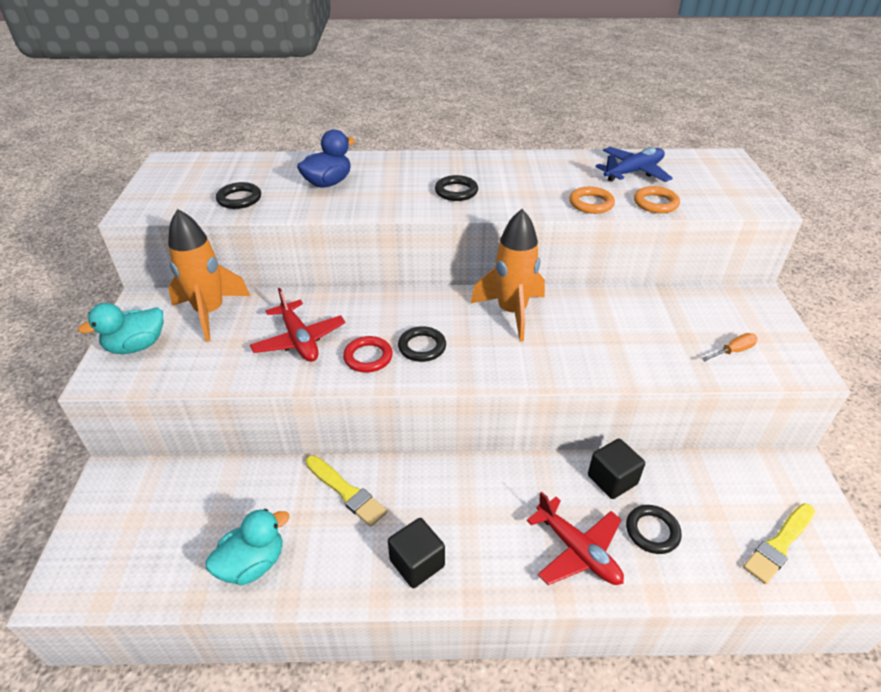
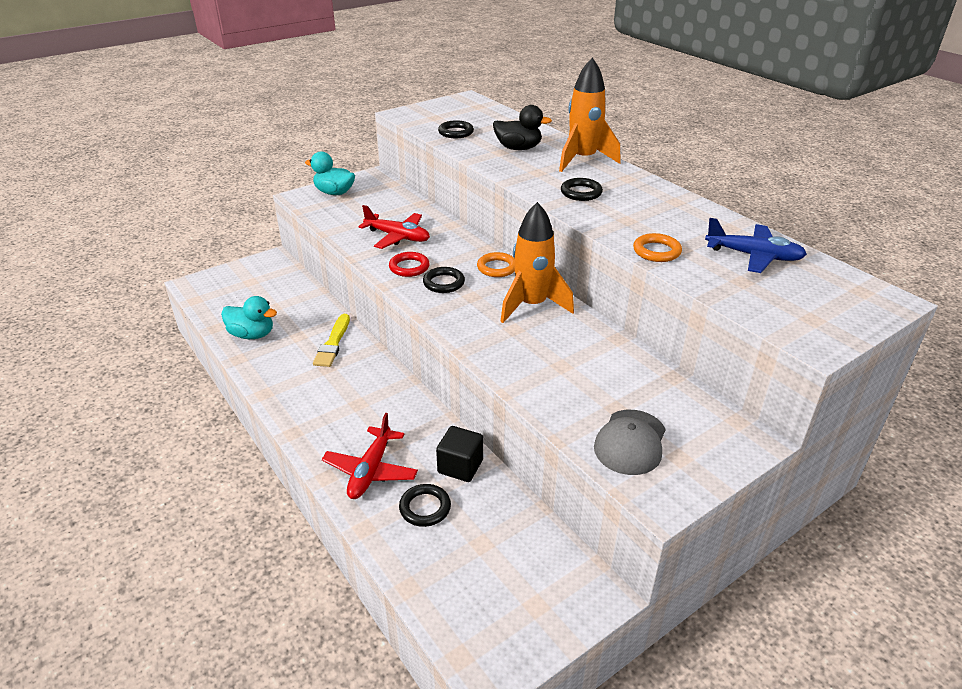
camera: 55 degrees right, 5 degrees down
(210, 312) = (388, 198): orange rocket -> orange rocket (583, 160)
(299, 340) = (397, 237): red plane -> red plane turned 90 degrees counterclockwise
(328, 183) = (518, 148): blue duck -> black duck
(417, 563) = (300, 397): black cube -> none
(655, 203) = (711, 281): orange ring -> orange ring (497, 268)
(733, 351) = (630, 442): orange screwdriver -> grey cap
(779, 544) = (480, 599): yellow brush -> none

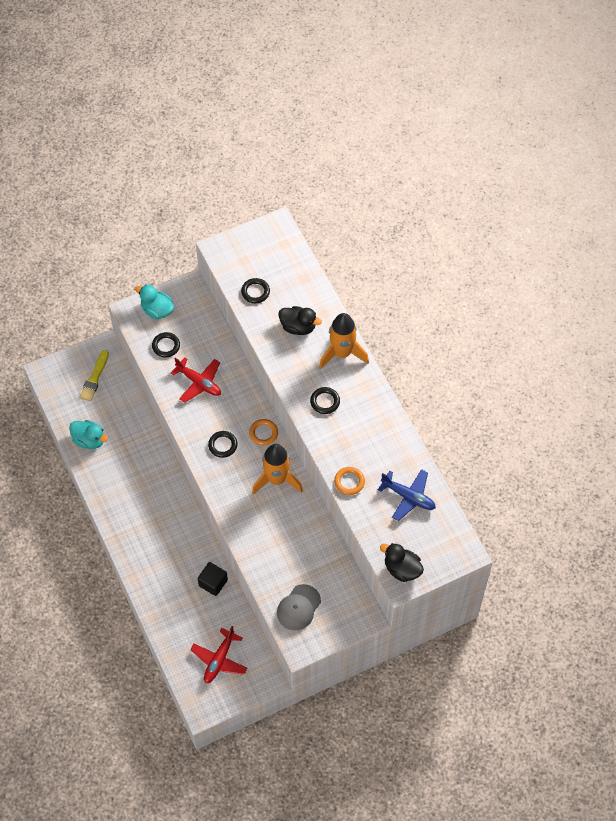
camera: 10 degrees right, 25 degrees up
(333, 343) = (145, 458): yellow brush -> yellow brush (94, 378)
(371, 470) = (159, 577): red plane -> red plane (219, 659)
(409, 267) = (202, 423): red ring -> none
(425, 508) = (187, 609): black ring -> black ring (166, 346)
(803, 327) = (402, 569): none -> black duck

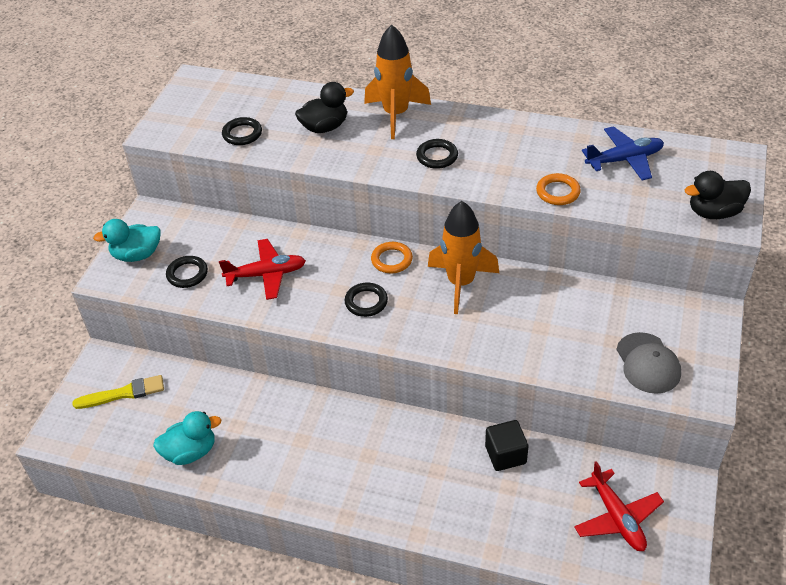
camera: 45 degrees left, 15 degrees down
(94, 378) = (123, 393): yellow brush -> yellow brush turned 75 degrees counterclockwise

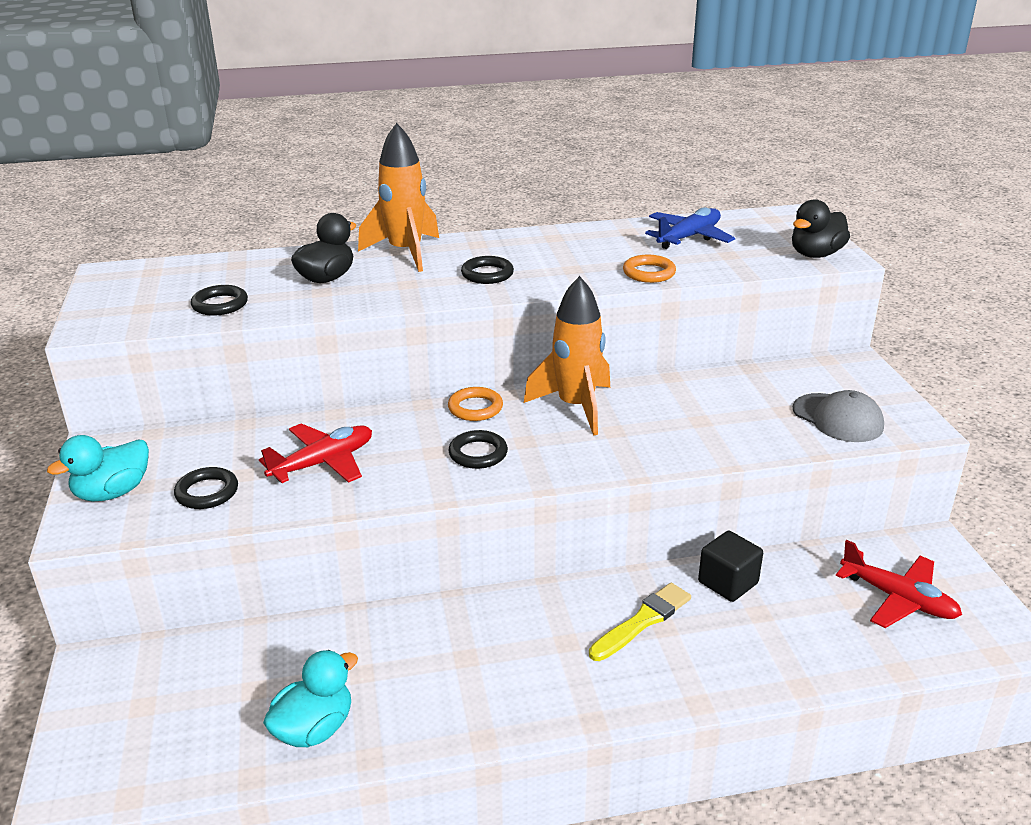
camera: 30 degrees left, 15 degrees down
(123, 393) = (157, 694): yellow brush -> yellow brush (642, 621)

